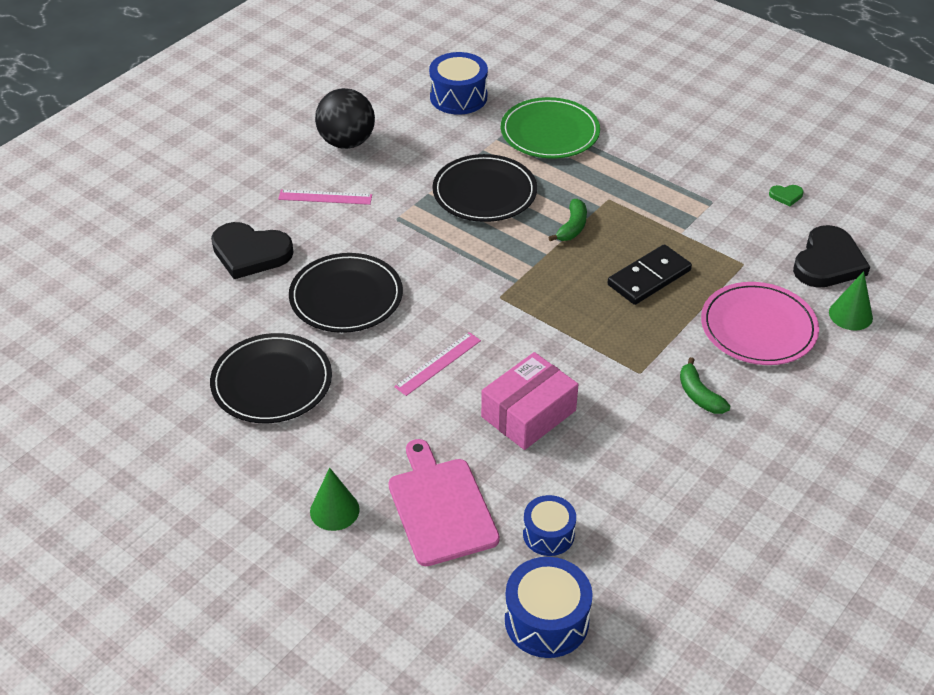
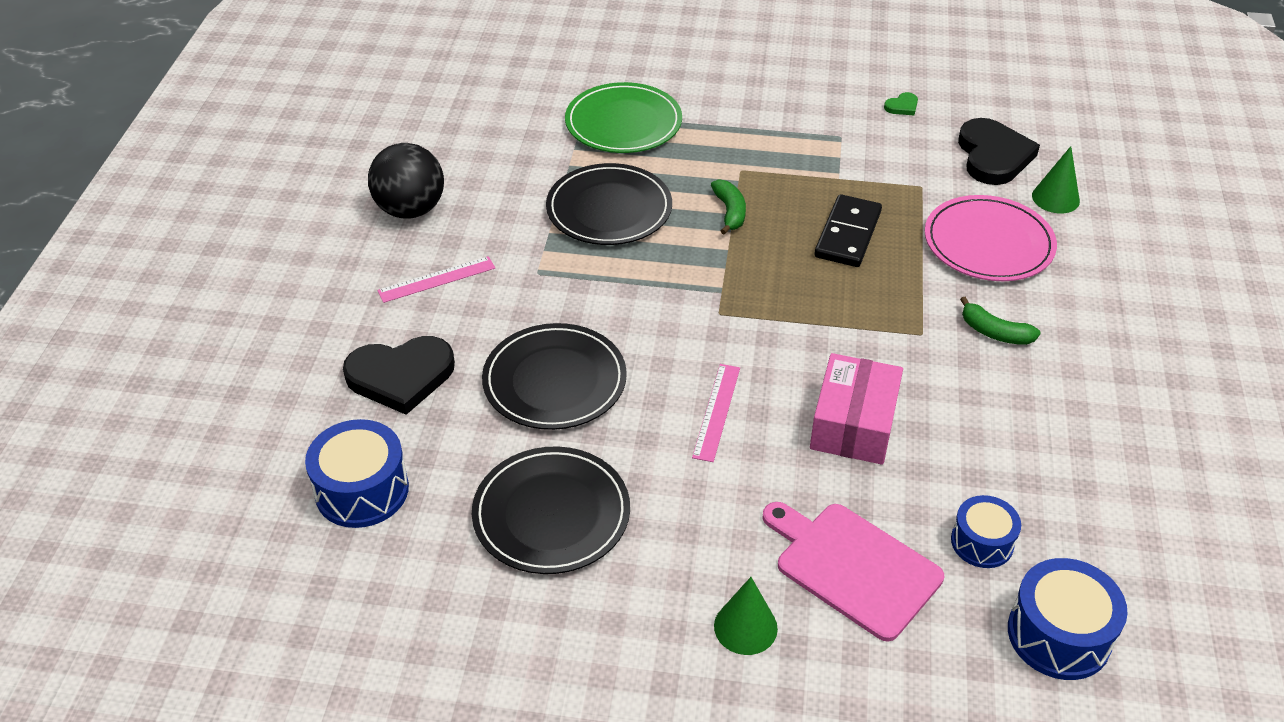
camera: 30 degrees left, 0 degrees up
(458, 97) = (495, 118): blue drum -> blue drum (362, 490)

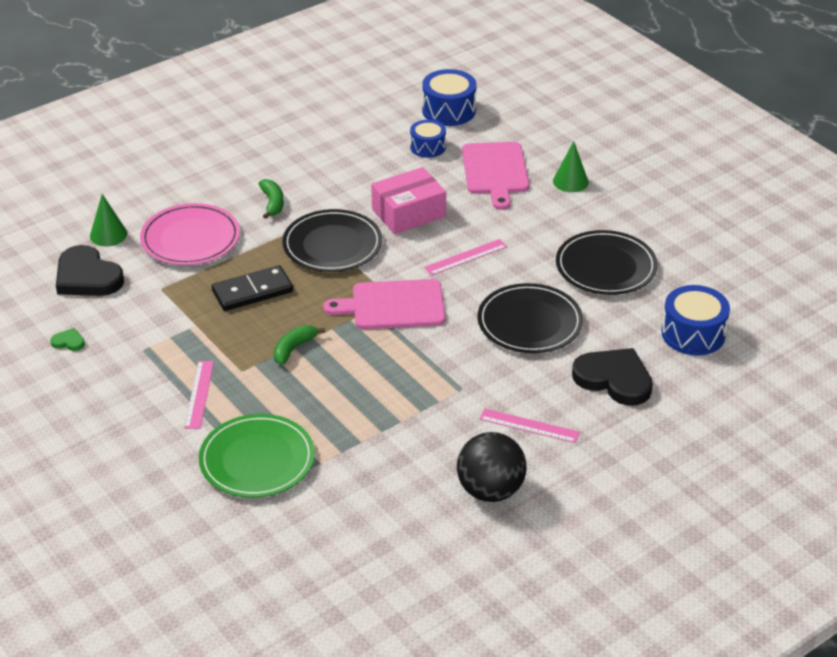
camera: 135 degrees left, 5 degrees down
(609, 209) = (362, 400): black plate -> black plate (332, 245)
(708, 307) = (393, 305): none -> pink cutting board
(741, 135) = (199, 394): none -> pink ruler
(993, 156) = (87, 277): black heart -> black heart turned 90 degrees counterclockwise

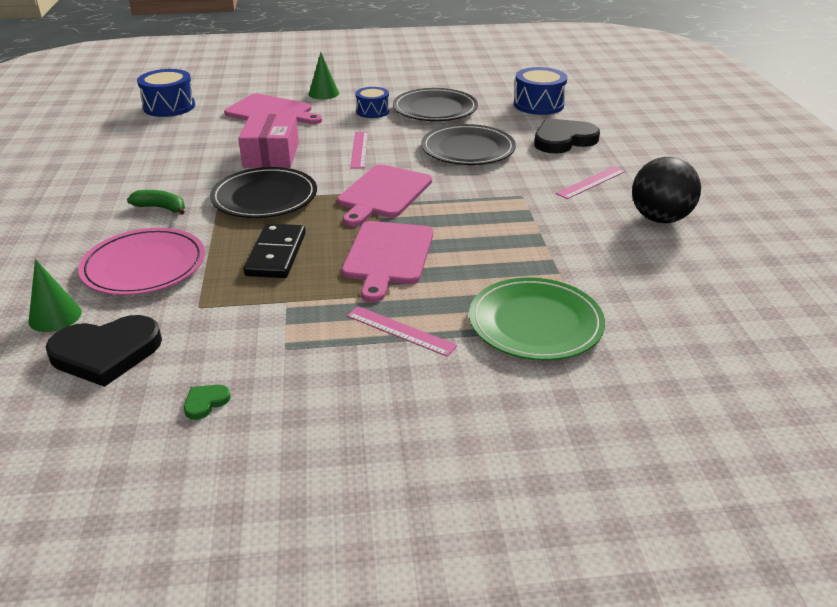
camera: 60 degrees left, 5 degrees down
(294, 349) = (388, 256): green banana -> pink cutting board
(428, 147) = (200, 125): blue drum -> blue drum (372, 111)

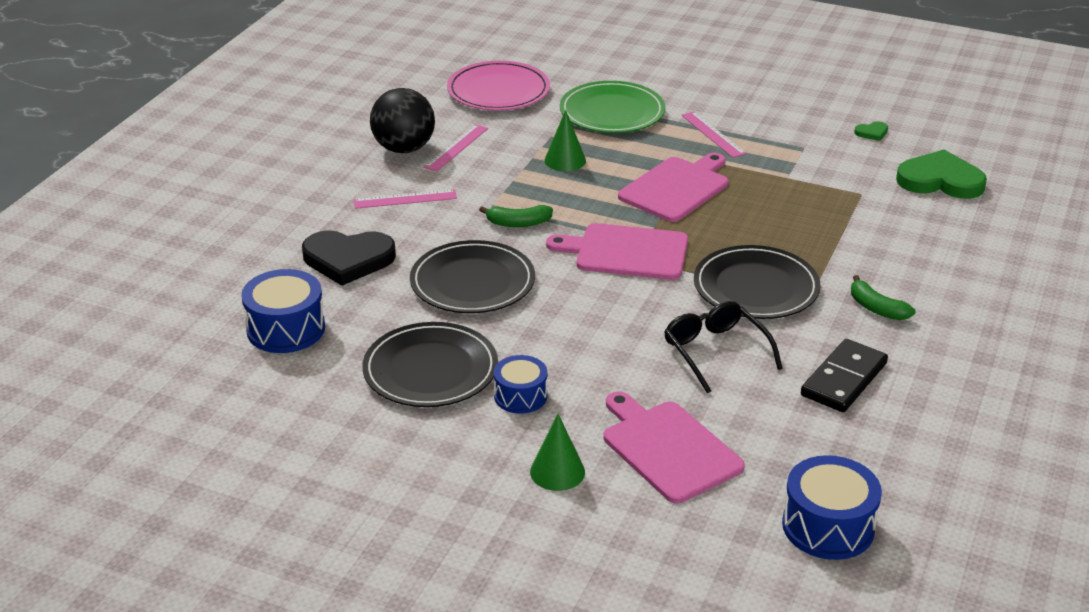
camera: 150 degrees left, 0 degrees up
(55, 316) = (984, 220): green cone -> green cone (565, 160)
(106, 353) = (940, 180): black heart -> green heart
(144, 266) = (903, 243): pink plate -> pink plate (498, 91)
(271, 155) = (716, 352): pink box -> black glasses
(276, 254) = (775, 219): black domino -> black domino (843, 379)
(359, 150) = (600, 324): pink ruler -> pink ruler (456, 147)
(383, 194) = (626, 252): pink cutting board -> pink cutting board turned 135 degrees counterclockwise
(486, 190) = (518, 223): none -> green banana

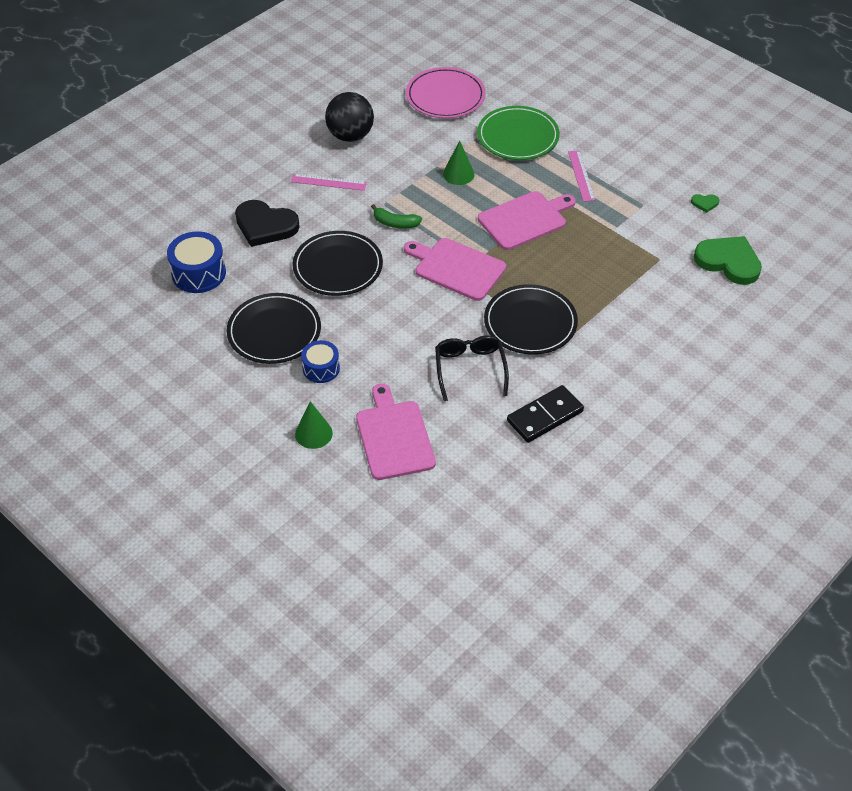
camera: 20 degrees right, 15 degrees up
(456, 147) = (387, 143): pink ruler -> none
(828, 526) = (463, 526): blue drum -> none
(876, 308) = (606, 364): green banana -> none

